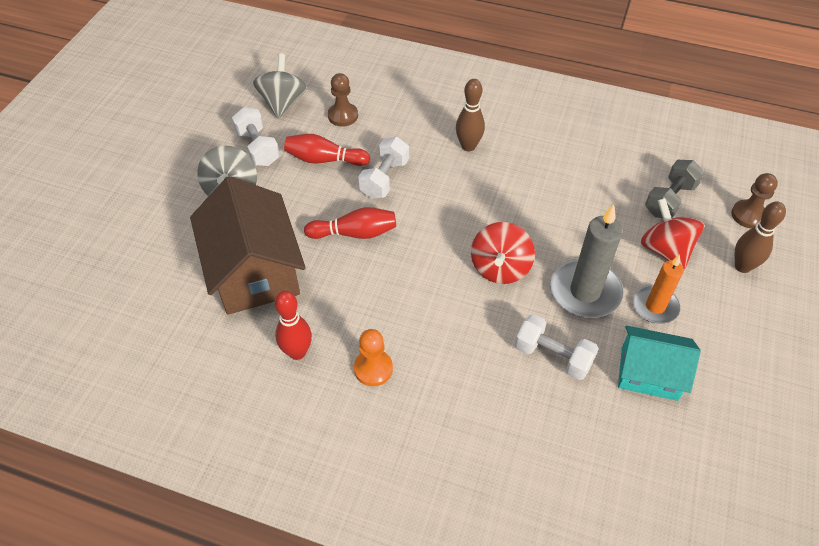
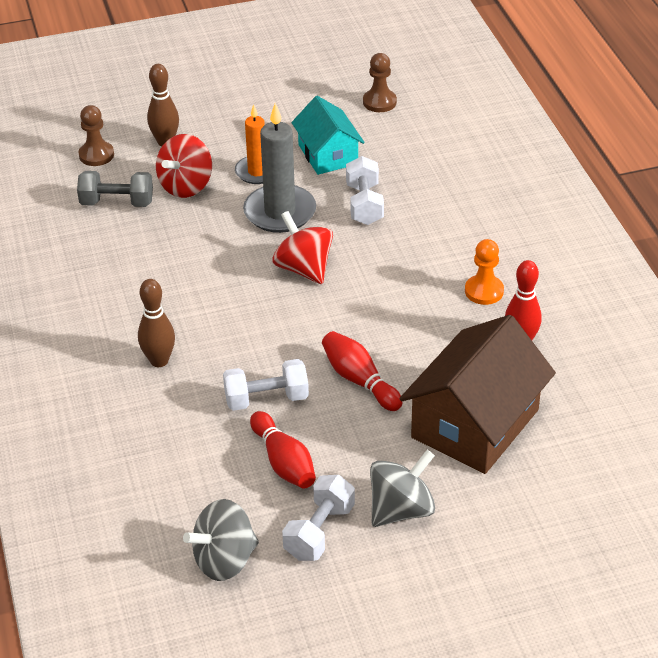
camera: 125 degrees left, 10 degrees down
(343, 116) = (199, 489): brown pawn -> brown pawn (379, 102)
(500, 268) = (303, 268): red spinning top -> red spinning top turned 105 degrees counterclockwise

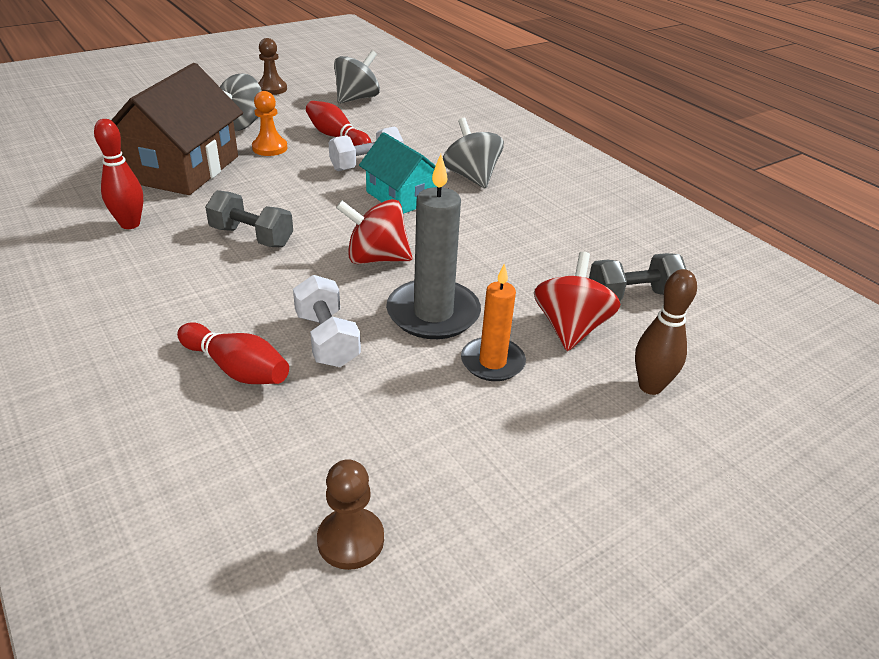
camera: 160 degrees right, 5 degrees down
(96, 155) = (719, 351): brown pawn -> brown pawn (272, 89)
(159, 361) = (471, 177): brown bowling pin -> grey spinning top
(303, 268) = (376, 258): red spinning top -> red spinning top turned 150 degrees clockwise
(319, 531) = (298, 112): white dumbbell -> none
(328, 154) = (405, 407): turquoise house -> turquoise house (401, 196)
(359, 380) = (289, 183): red bowling pin -> red bowling pin (237, 369)
(407, 309) = (252, 237): none -> grey dumbbell
(484, 291) = (165, 263): orange pawn -> orange pawn (270, 148)

